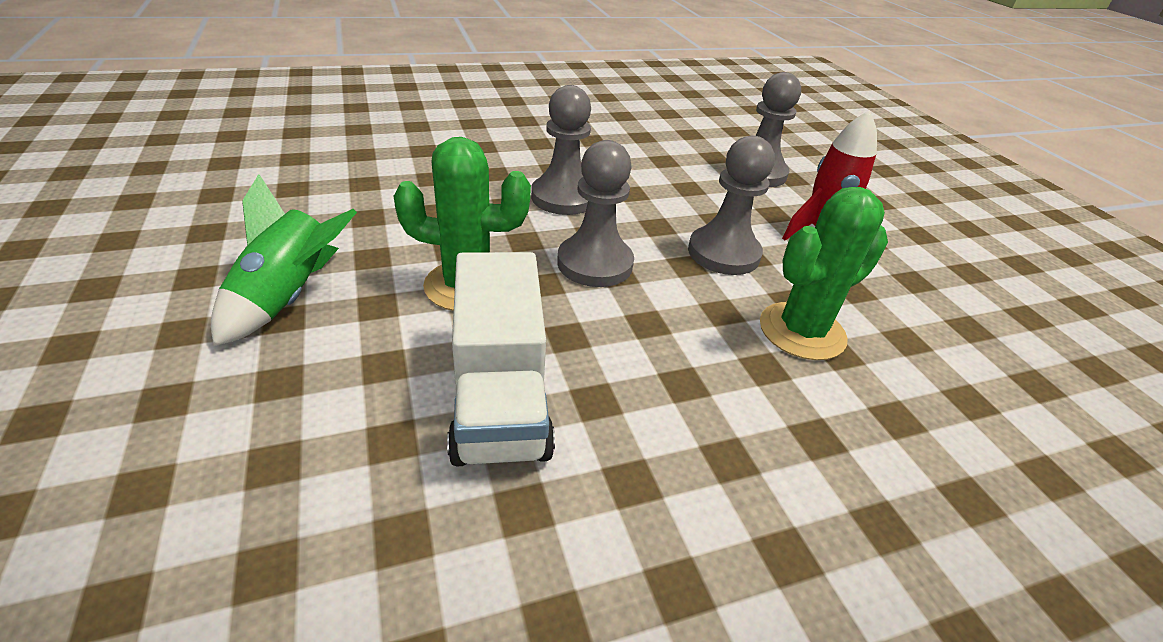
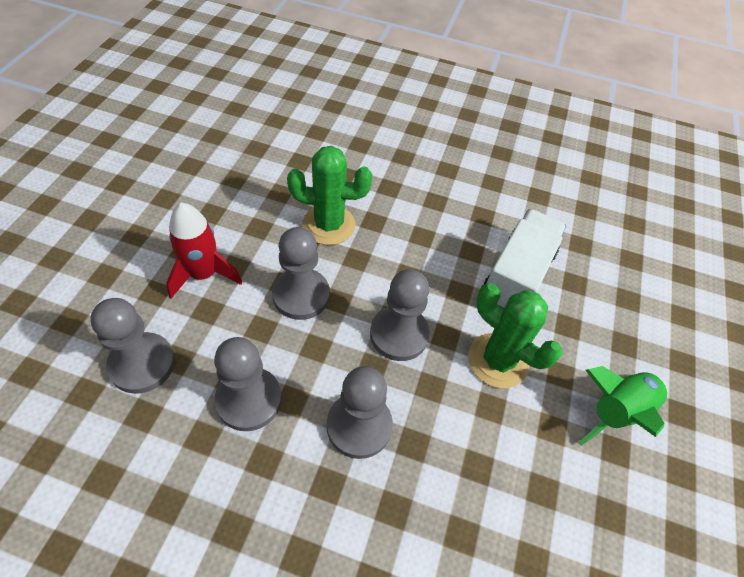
camera: 145 degrees left, 15 degrees up
(662, 182) = (249, 400): none -> grey pawn

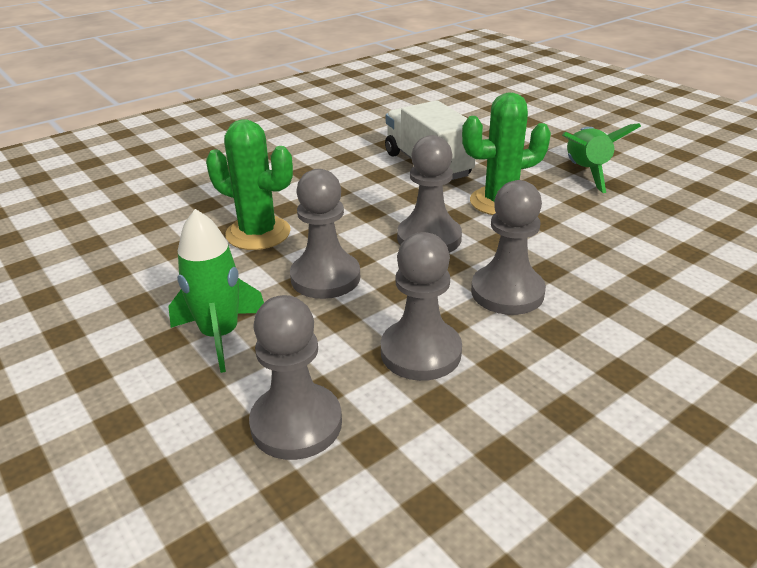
camera: 50 degrees left, 20 degrees down
(203, 274) = (220, 335): red rocket -> green rocket
(328, 225) = (258, 233): green cactus -> green cactus turned 75 degrees clockwise

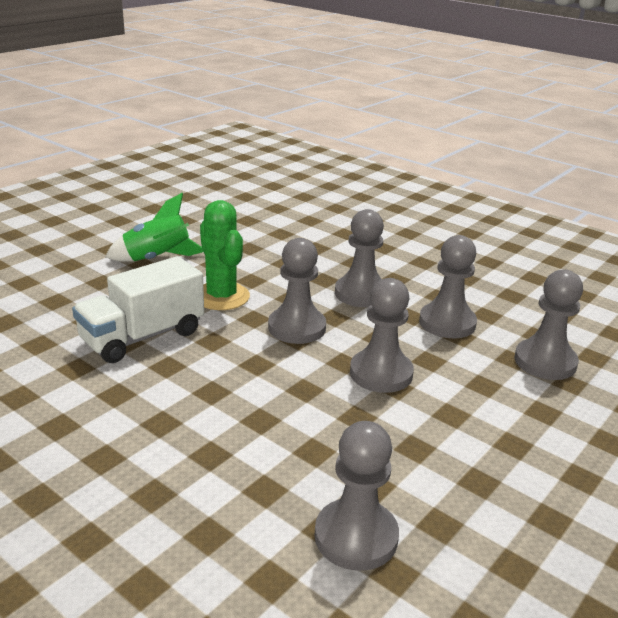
camera: 105 degrees left, 5 degrees down
(132, 233) = (356, 537): none -> grey pawn
(220, 335) = (488, 414): green rocket -> none
(258, 233) = (321, 428): green cactus -> none

